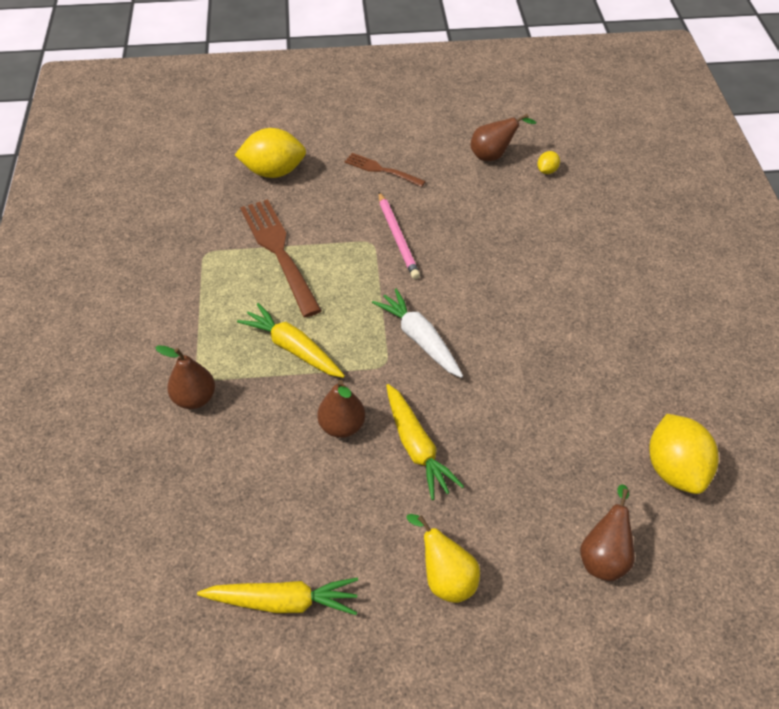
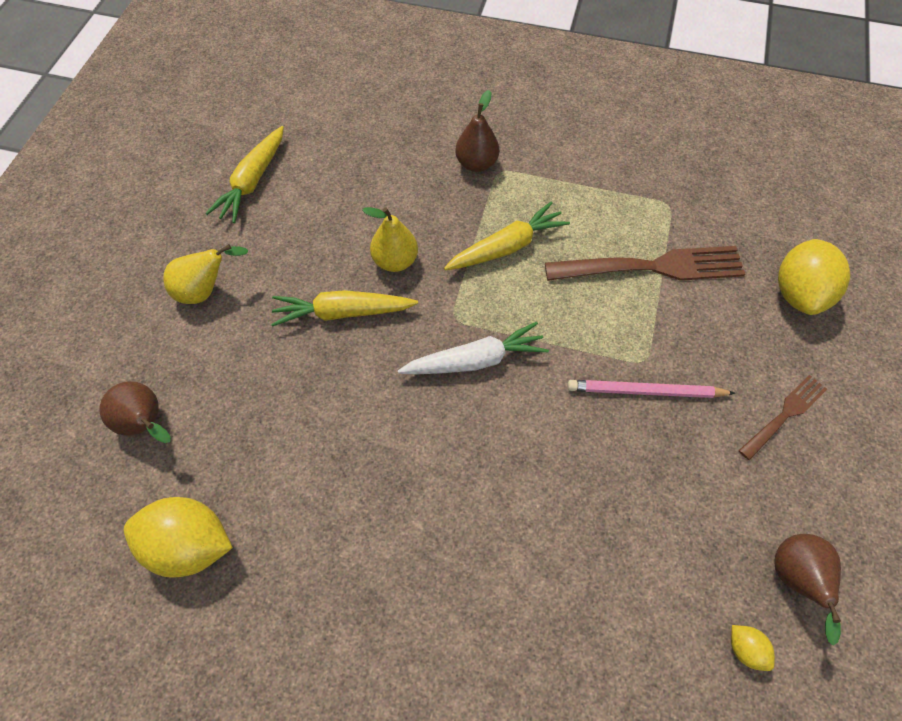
camera: 110 degrees right, 10 degrees up
(342, 426) = (395, 261): brown pear -> yellow pear

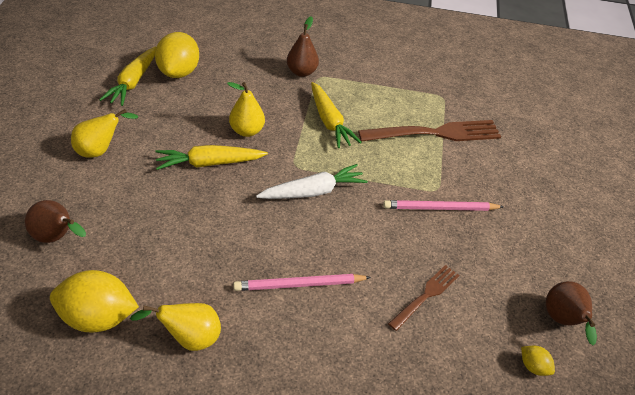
camera: 10 degrees left, 15 degrees down
(299, 582) = (189, 339): none -> yellow pear
(444, 507) = (299, 285): none -> pink pencil
(507, 247) = (329, 122): yellow carrot -> yellow carrot turned 105 degrees clockwise
(784, 415) = (540, 221): brown fork -> brown fork (425, 296)
(799, 294) = (540, 148): yellow lemon -> yellow lemon (179, 72)

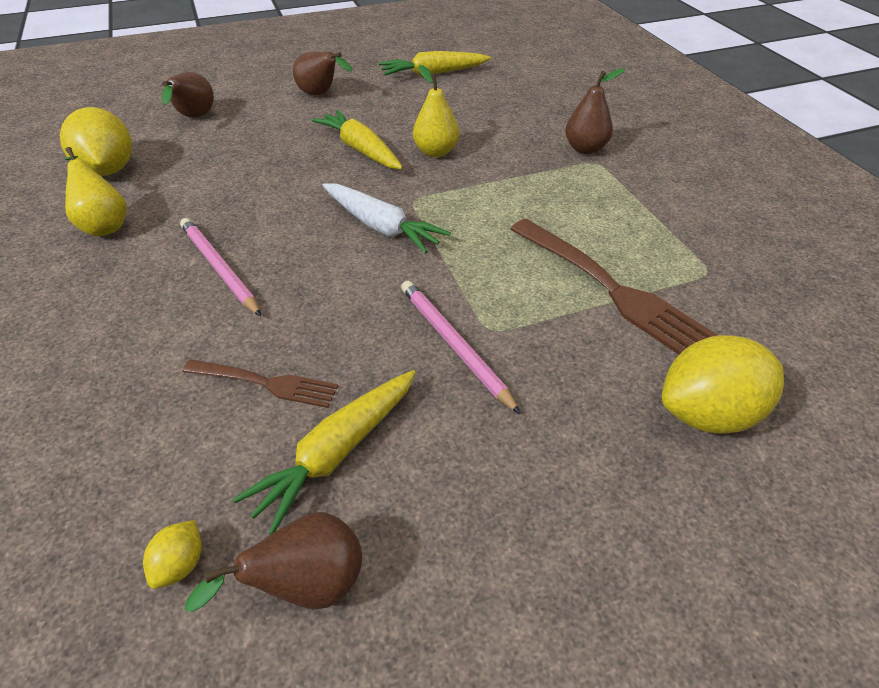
camera: 65 degrees right, 0 degrees up
(100, 151) = (321, 95): yellow pear -> brown pear
(179, 72) = (479, 87): yellow lemon -> yellow lemon (708, 413)
(329, 122) = (520, 197): yellow carrot -> yellow carrot (336, 453)

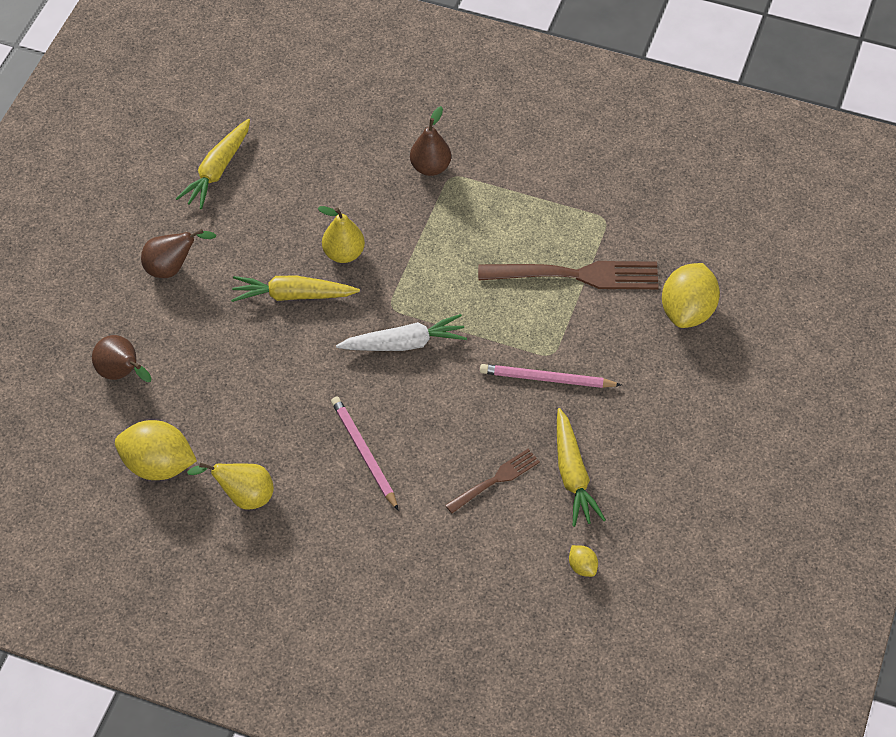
camera: 50 degrees left, 10 degrees up
(219, 268) = (364, 453): pink pencil -> pink pencil turned 60 degrees clockwise
(307, 585) = (635, 525): brown pear -> none

